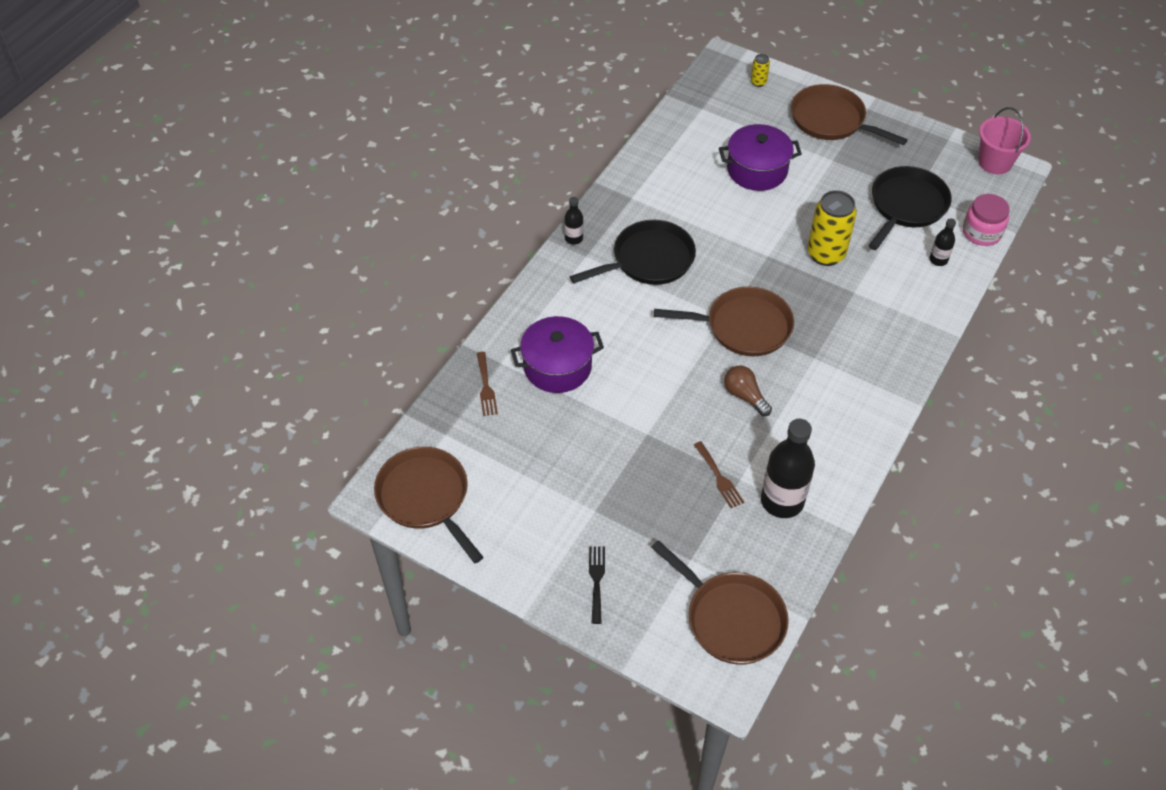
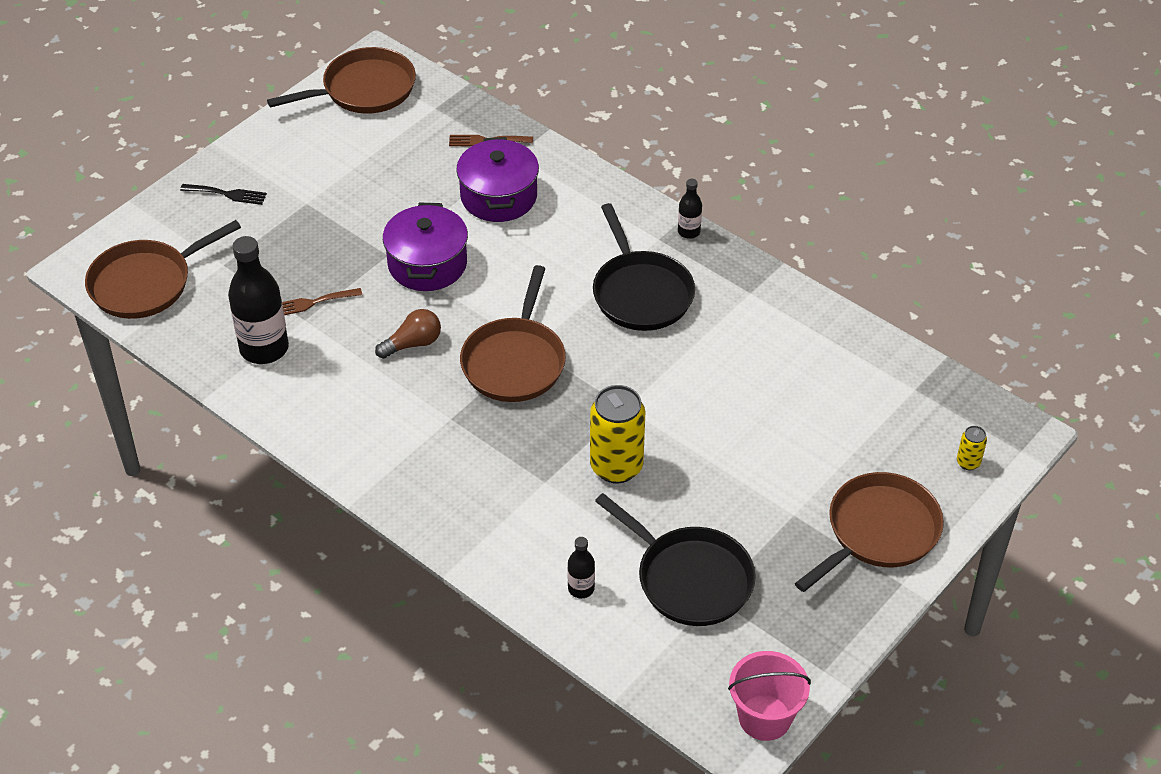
camera: 100 degrees right, 5 degrees down
(757, 170) = (784, 426): purple pot -> purple pot (427, 264)
(981, 232) = (622, 656): pink jar -> none

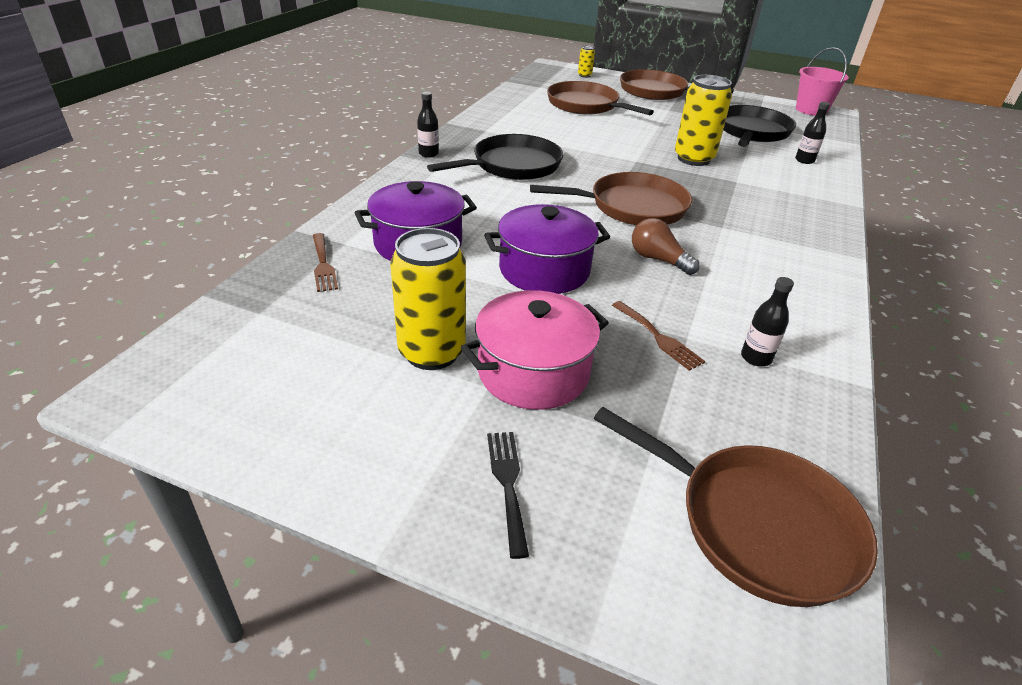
camera: 110 degrees left, 10 degrees down
(264, 348) = (756, 358): black bottle -> black bottle, size x0.49
(309, 226) = (533, 372): none -> pink pot
(352, 183) = (432, 352): none -> yellow can
(364, 89) = (214, 388): brown pan -> brown pan (586, 105)

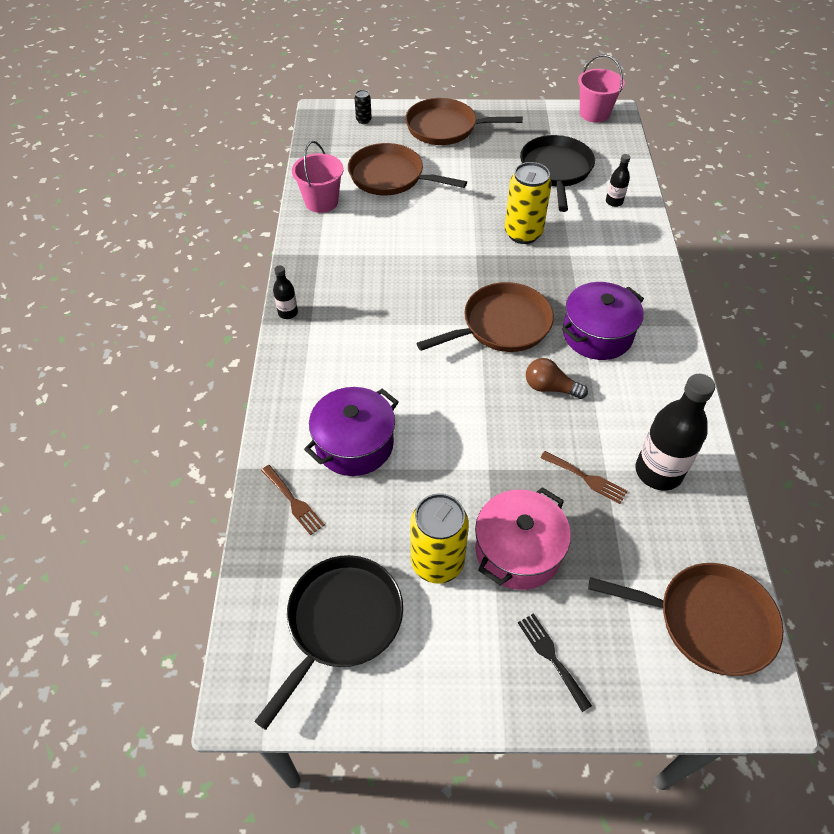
camera: 20 degrees left, 15 degrees up
(512, 105) = (321, 202): none -> pink bucket
(512, 165) = (373, 302): black pan -> black pan (341, 622)
(544, 270) = (471, 436): purple pot -> purple pot (597, 334)
(584, 75) = (363, 120): yellow can -> black can
(756, 358) = (658, 472): black bottle -> black bottle, size x2.05

